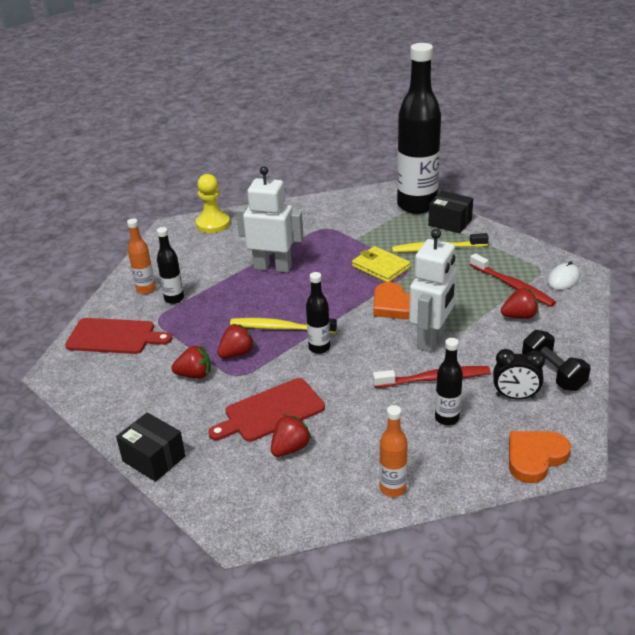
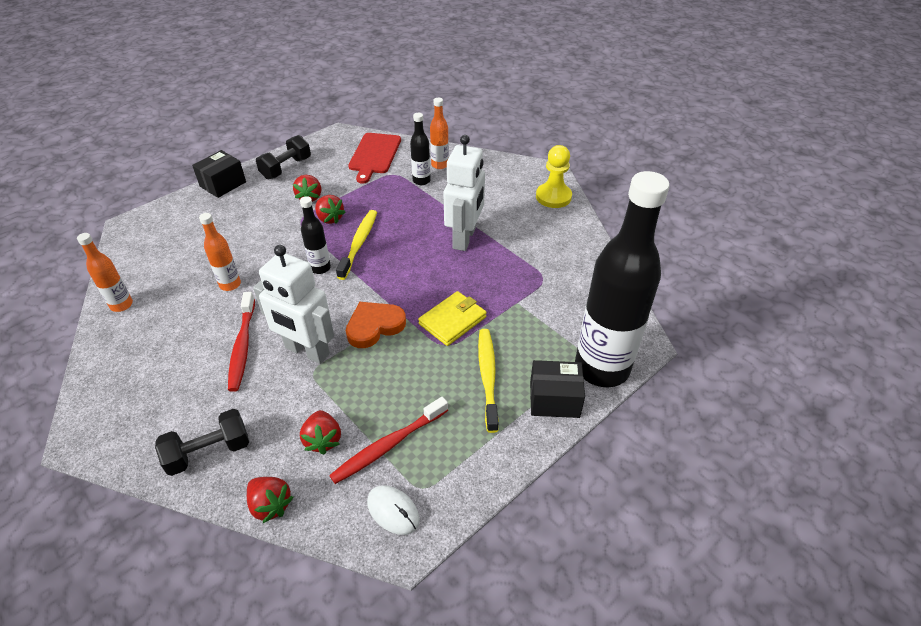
camera: 90 degrees right, 10 degrees up
(127, 405) = (286, 168): none -> black dumbbell
(271, 411) = (246, 238): red cutting board -> none
(290, 448) = (198, 249): red strawberry -> red strawberry (270, 505)
(349, 407) = (230, 284): none -> orange bottle
(447, 418) = (183, 349): black bottle -> none
(450, 222) = (554, 399): black box -> black box turned 60 degrees clockwise
(515, 396) = (188, 409): black clock -> none
(535, 457) = (99, 408): orange heart -> none

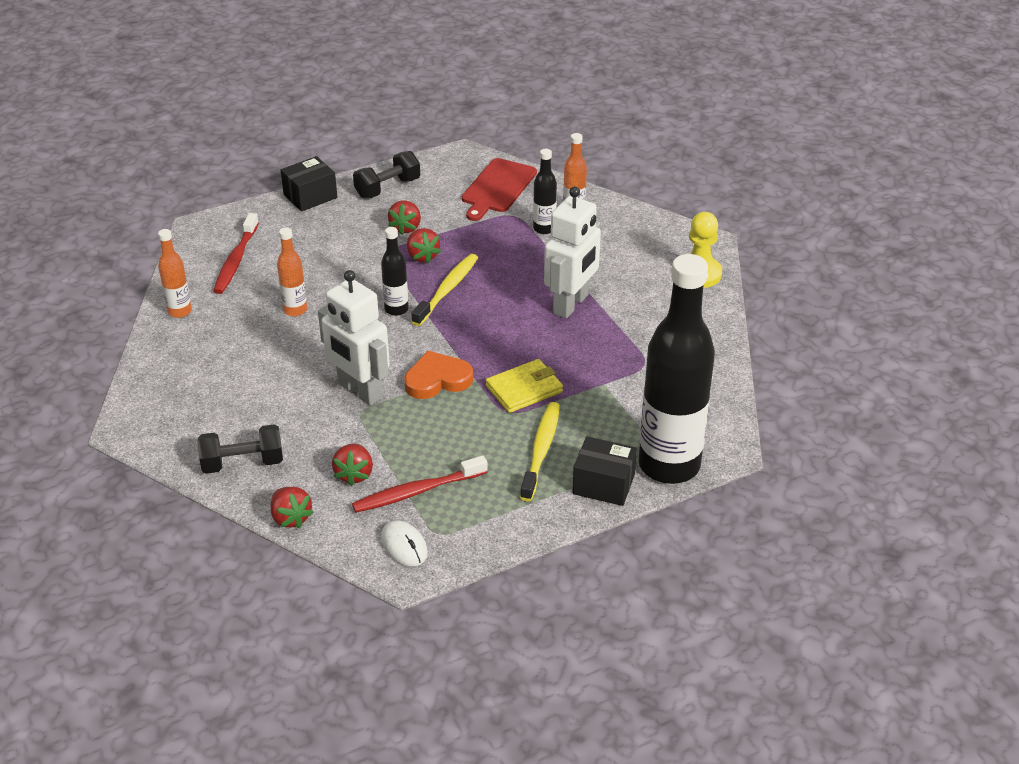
camera: 15 degrees right, 5 degrees down
(242, 346) = (295, 374): red toothbrush -> red toothbrush (236, 260)

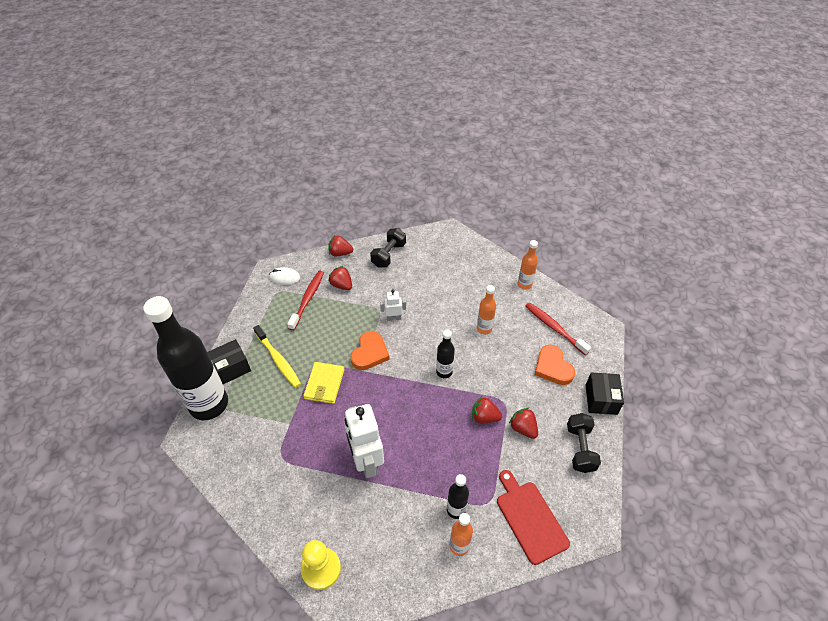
camera: 130 degrees right, 10 degrees up
(300, 239) = (553, 367): none -> orange heart
(359, 391) = (393, 318): white robot -> white robot, size x0.49
(447, 290) = (439, 407): yellow toothbrush -> none

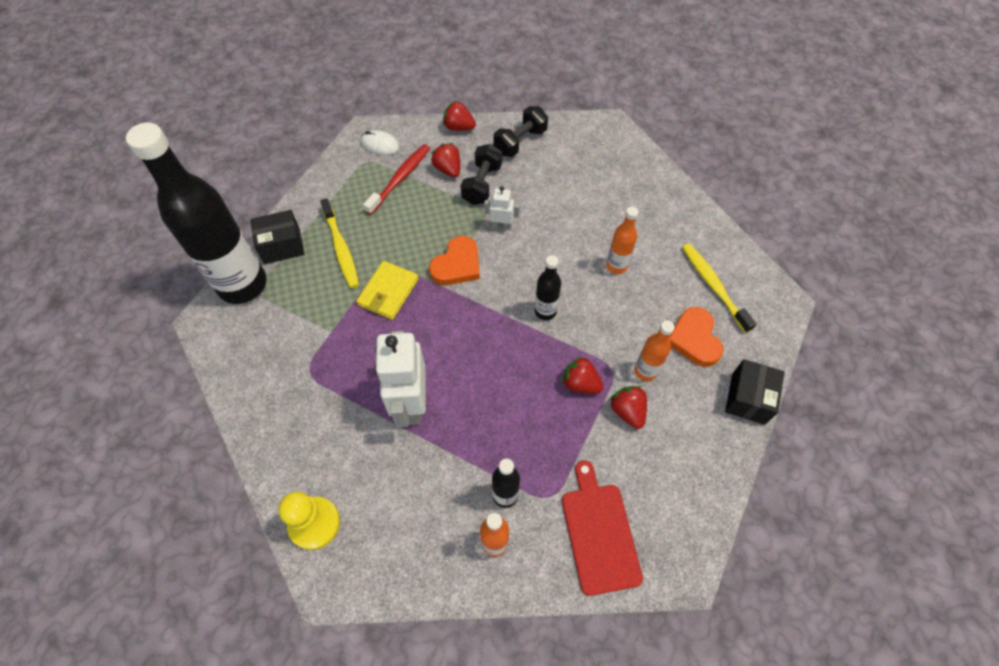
camera: 15 degrees right, 10 degrees up
(524, 284) = (690, 218): orange bottle -> orange bottle (645, 371)
(554, 328) = (713, 286): red toothbrush -> yellow toothbrush
(580, 448) = (697, 457): black dumbbell -> black dumbbell (482, 184)

